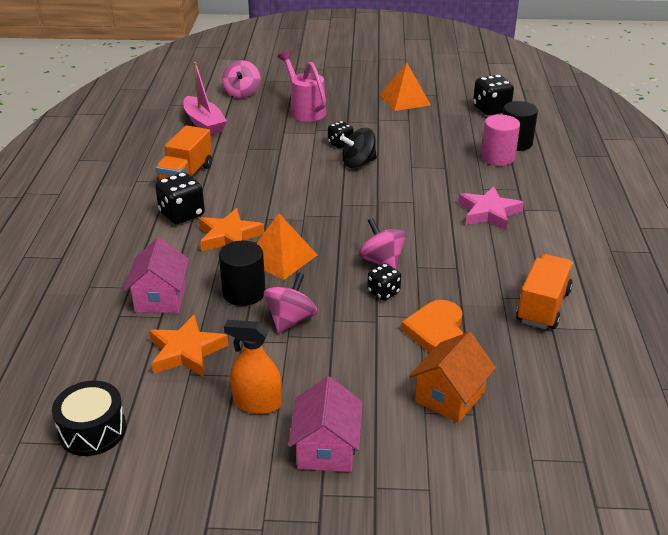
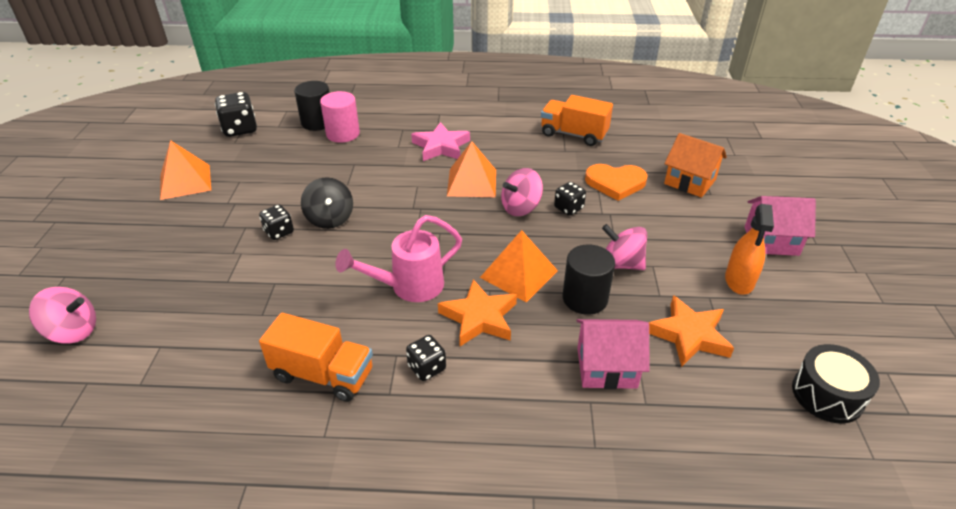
camera: 90 degrees left, 5 degrees up
(182, 214) = (427, 368): black dice -> black dice, size x0.61
(204, 123) = (160, 369): pink boat -> none
(304, 110) = (170, 263): pink watering can -> pink watering can (408, 287)
(423, 232) = (472, 182): none -> orange pyramid

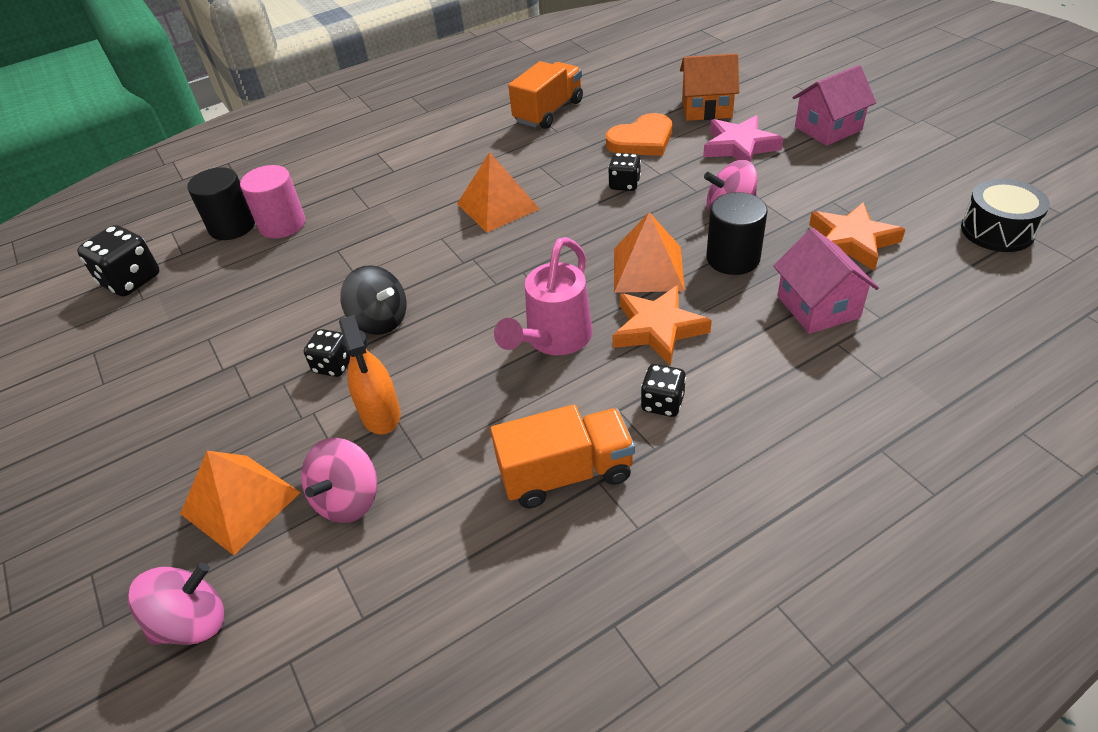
camera: 30 degrees left, 5 degrees up
(185, 181) = (129, 375): orange pyramid -> orange pyramid (240, 502)
(441, 146) = (419, 185): pink star -> pink star (739, 147)
(521, 208) = (577, 206): pink spinning top -> pink spinning top (348, 499)
(573, 134) = (548, 112): orange truck -> orange truck turned 135 degrees clockwise
(606, 367) = (818, 307): pink house -> pink house turned 75 degrees counterclockwise
(739, 281) = (840, 175): orange spray bottle -> orange spray bottle (380, 414)

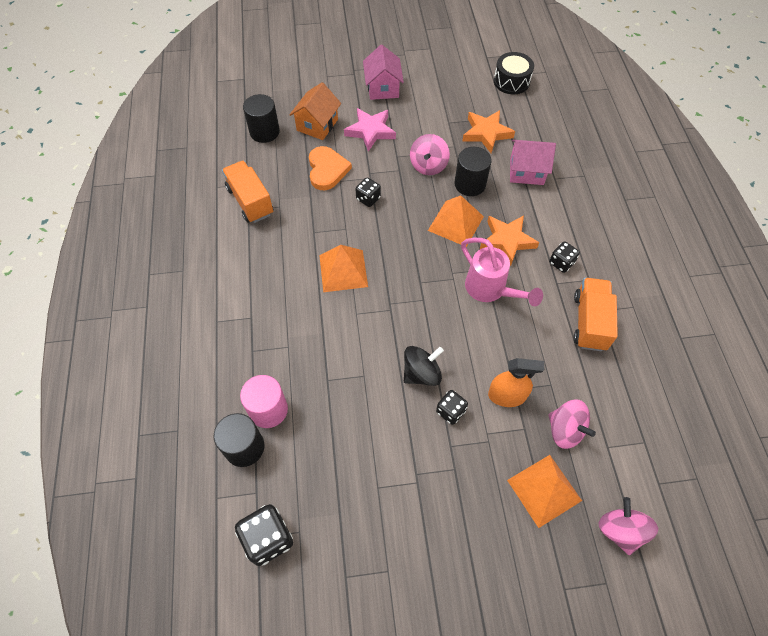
camera: 70 degrees left, 15 degrees up
(657, 82) = (264, 132): none -> black cylinder

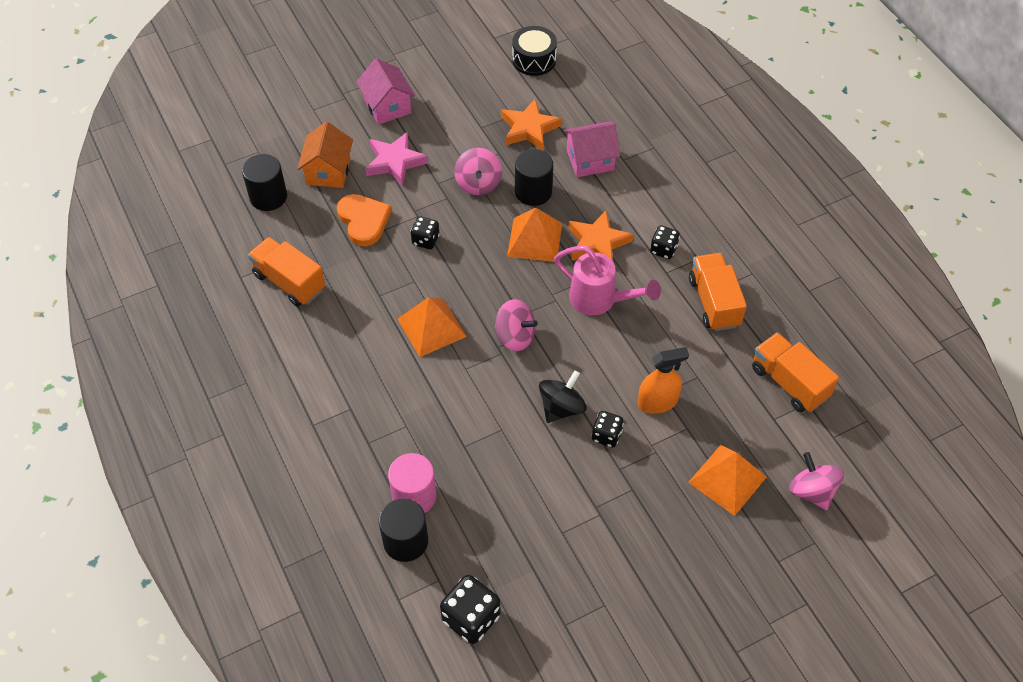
camera: 20 degrees left, 5 degrees down
(565, 430) = (727, 416): pink spinning top -> pink spinning top (515, 336)
(633, 417) = (789, 383): none -> orange truck

